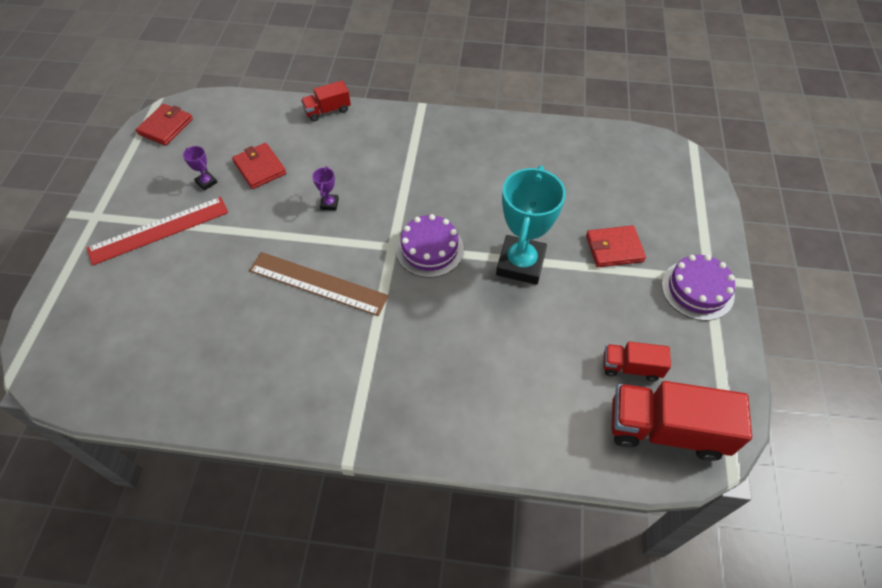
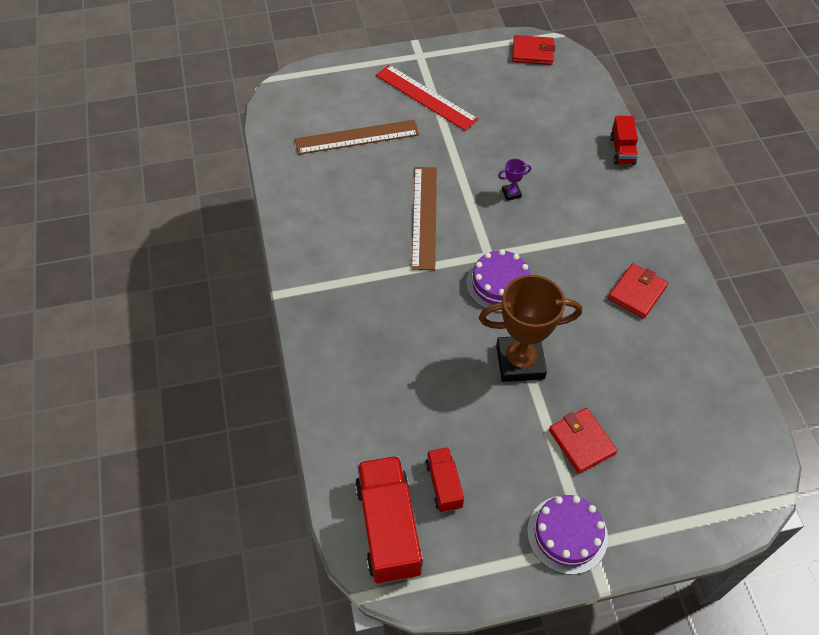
camera: 70 degrees right, 0 degrees up
(171, 311) = (357, 137): none -> brown ruler
(206, 182) = (488, 104): purple trophy -> none
(260, 168) = (524, 131): red wallet -> red wallet (637, 292)
(327, 111) = (622, 150): red truck -> red truck turned 135 degrees counterclockwise
(520, 263) = (520, 362): turquoise trophy -> brown trophy

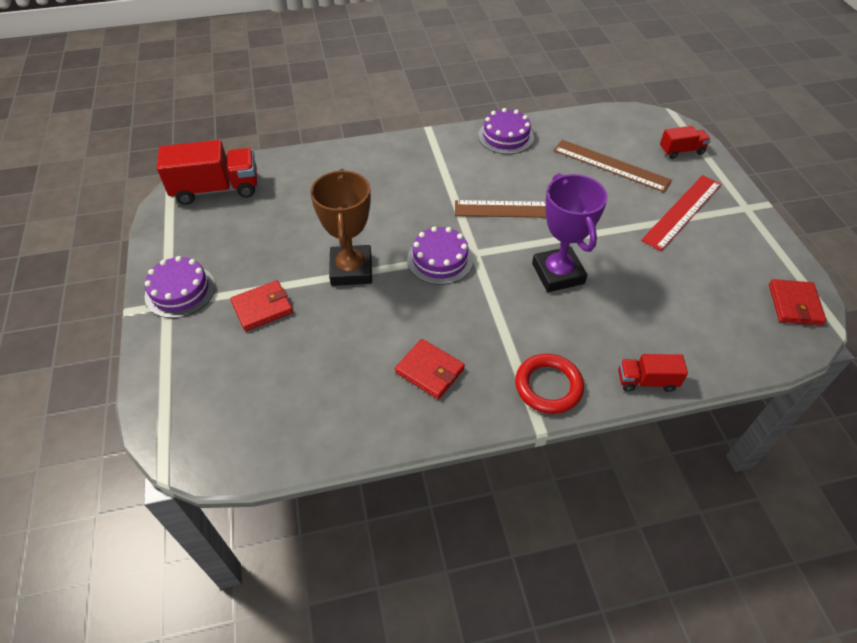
camera: 90 degrees right, 5 degrees down
(301, 219) = (505, 136): none -> purple cake
(357, 137) = (611, 165): brown ruler -> brown ruler turned 45 degrees counterclockwise
(444, 485) = (243, 218): red truck -> red truck (681, 151)
(511, 193) = (558, 273): purple trophy -> purple trophy, size x2.45
(638, 211) = (548, 386): none -> red ring

